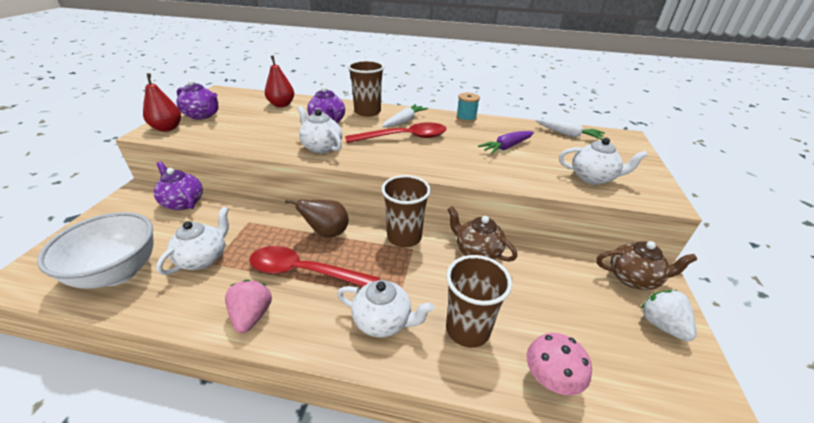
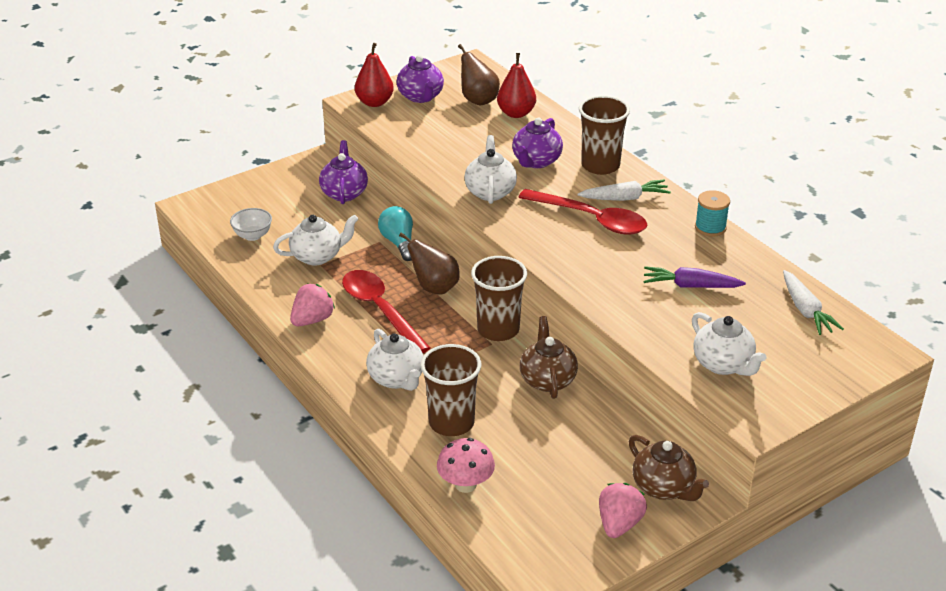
camera: 45 degrees right, 0 degrees up
(118, 272) = (252, 236): white bowl -> white bowl, size x0.48
(247, 106) = (478, 100): none -> brown pear
(265, 216) = (399, 243): none -> turquoise light bulb
(661, 325) = (619, 524): white strawberry -> pink strawberry

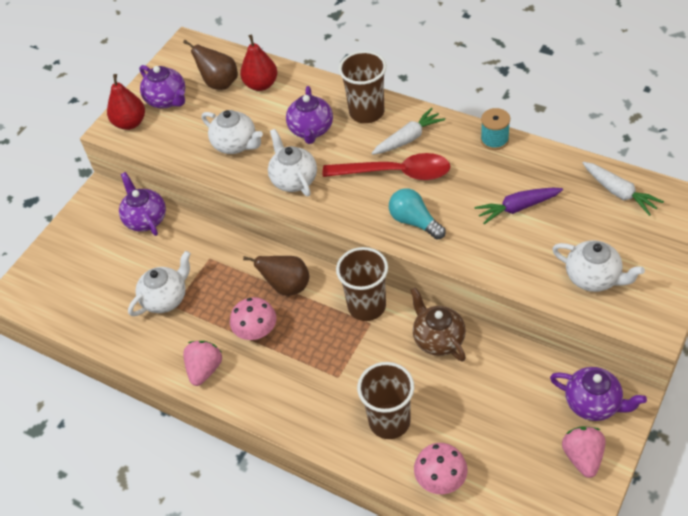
camera: 20 degrees left, 15 degrees up
(252, 236) = (93, 302): white bowl -> none
(380, 310) = (256, 332): red spoon -> pink mushroom
(396, 379) = (316, 398): white teapot -> white teapot (235, 144)
(399, 243) = (227, 252): turquoise light bulb -> turquoise light bulb (414, 222)
(663, 488) = (593, 403): brown teapot -> purple teapot

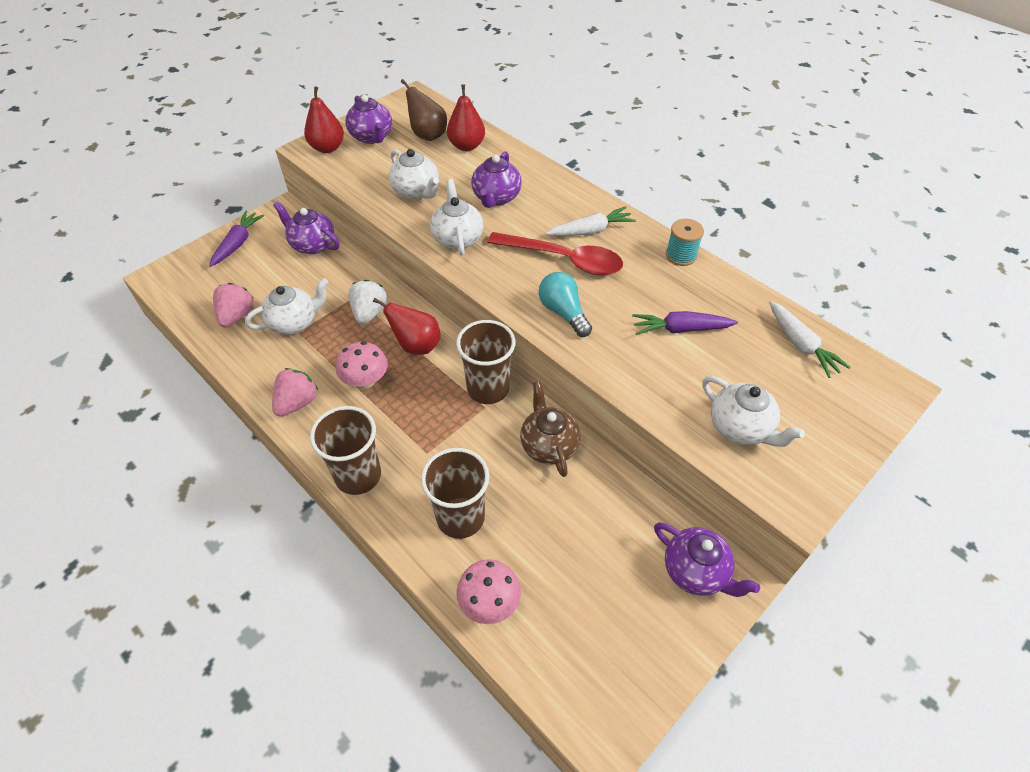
camera: 10 degrees right, 0 degrees up
(73, 239) = (237, 243): none -> purple carrot
(146, 219) = (312, 245): purple teapot -> purple teapot turned 45 degrees counterclockwise
(230, 269) = (369, 313): none -> white strawberry
(287, 286) = (416, 345): brown pear -> red pear
(366, 112) = (559, 196): brown cup -> brown cup (358, 475)
(582, 457) = (662, 631): pink strawberry -> pink strawberry (237, 316)

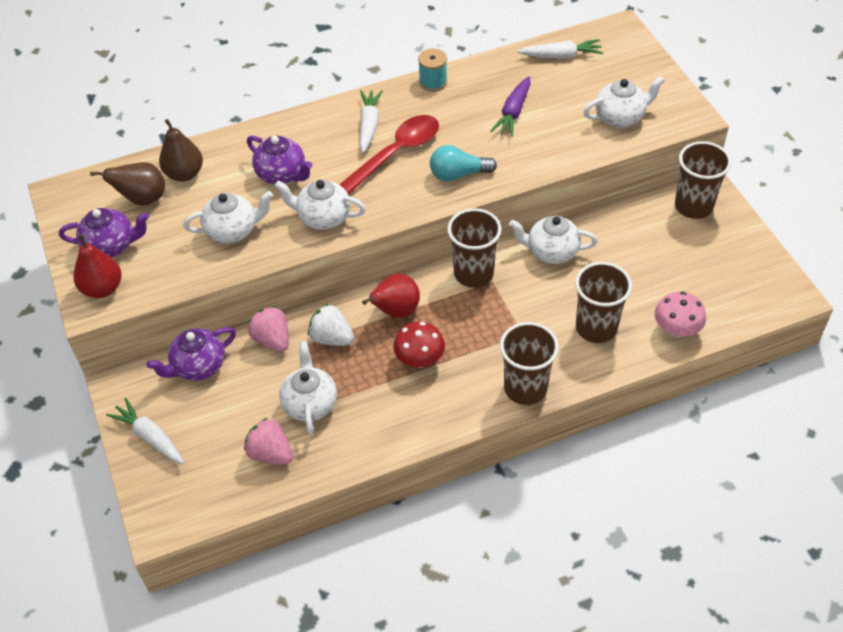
camera: 65 degrees left, 0 degrees up
(237, 243) = (150, 437): purple carrot -> white carrot
(297, 403) = (420, 419): pink strawberry -> pink strawberry (272, 340)
(366, 381) = (419, 360): pink mushroom -> red mushroom
(466, 146) = (184, 174): red pear -> brown pear
(549, 445) = (551, 251): brown teapot -> white teapot
(696, 571) = (693, 206): purple teapot -> brown cup

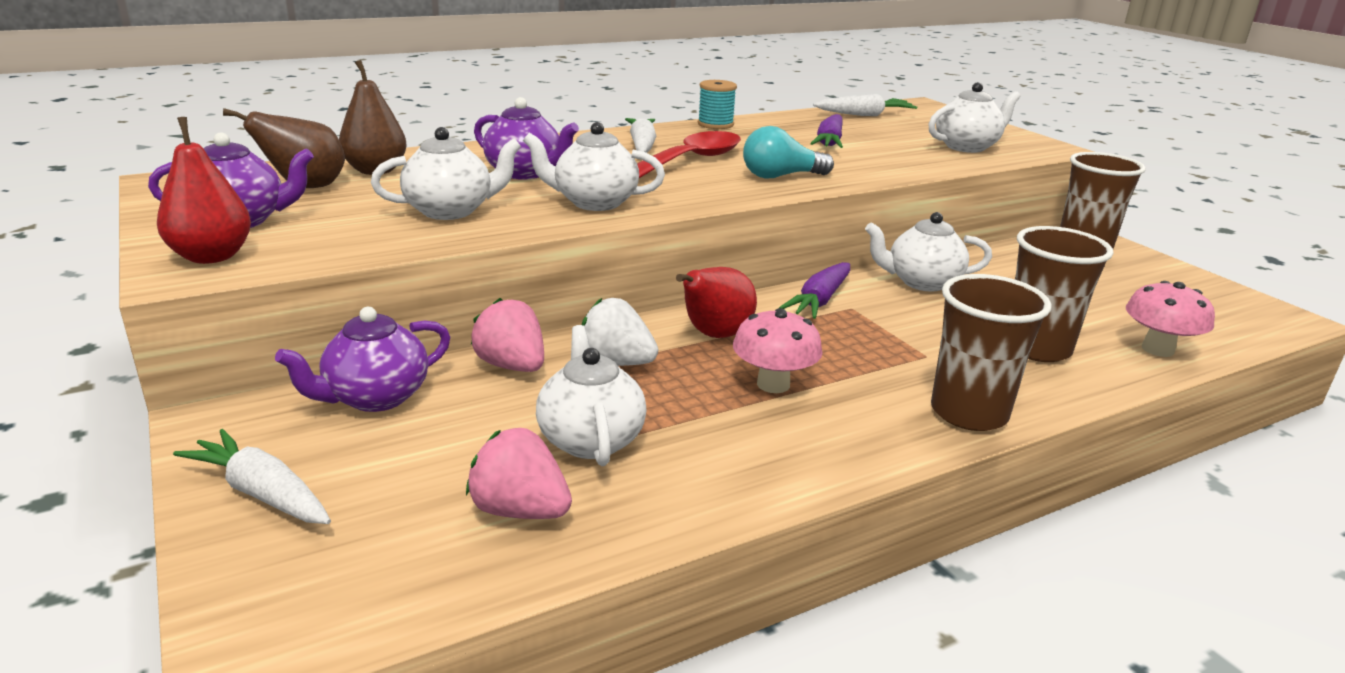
camera: 10 degrees left, 25 degrees down
(419, 360) = (773, 384): red mushroom -> pink mushroom
(473, 273) = (819, 300): brown cup -> purple carrot

